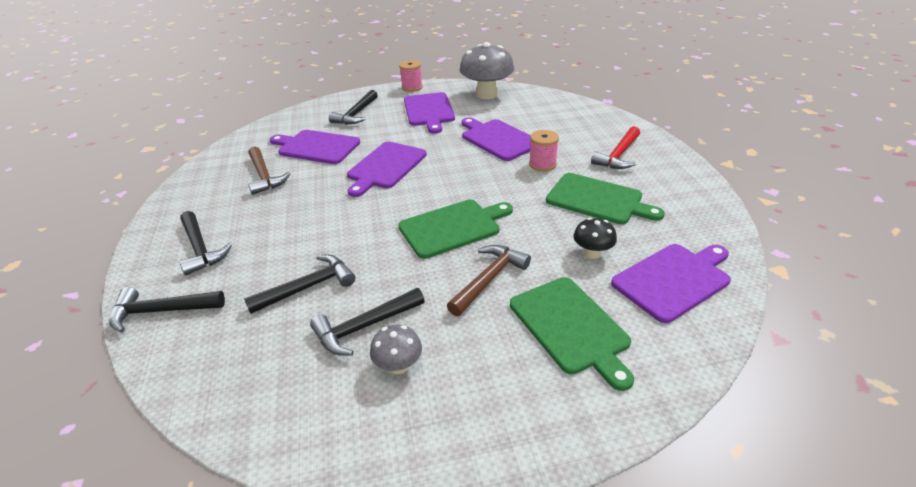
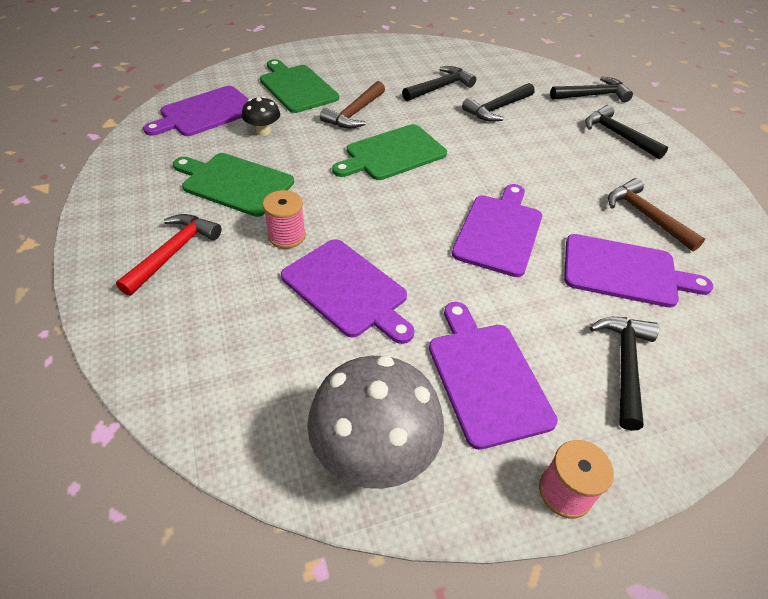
camera: 170 degrees right, 10 degrees up
(398, 366) = (409, 71): grey mushroom -> none

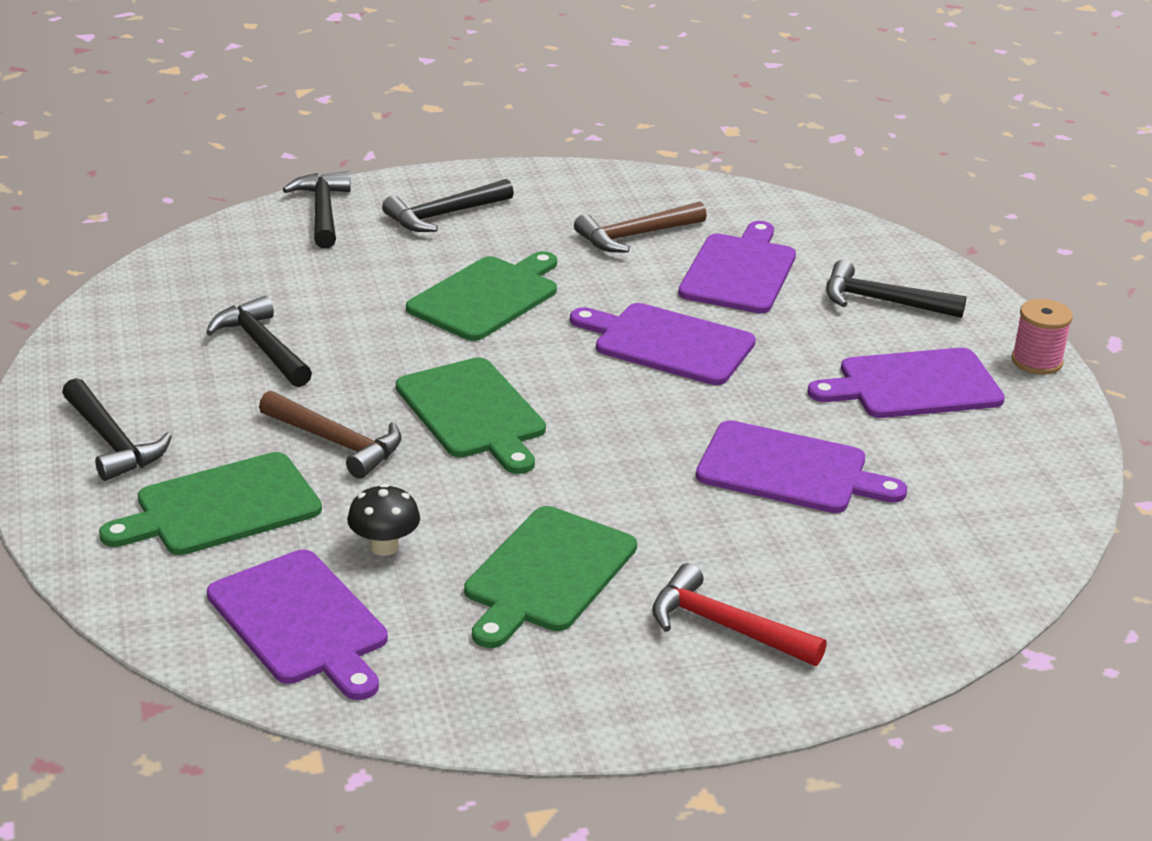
camera: 85 degrees left, 15 degrees down
(287, 236) = (682, 519): pink spool -> none
(347, 289) = (789, 470): purple cutting board -> purple cutting board turned 60 degrees clockwise
(374, 451) = (1021, 463): grey mushroom -> none
(497, 109) = (348, 301): black hammer -> black hammer (113, 442)
(525, 154) = (486, 297): none -> green cutting board

